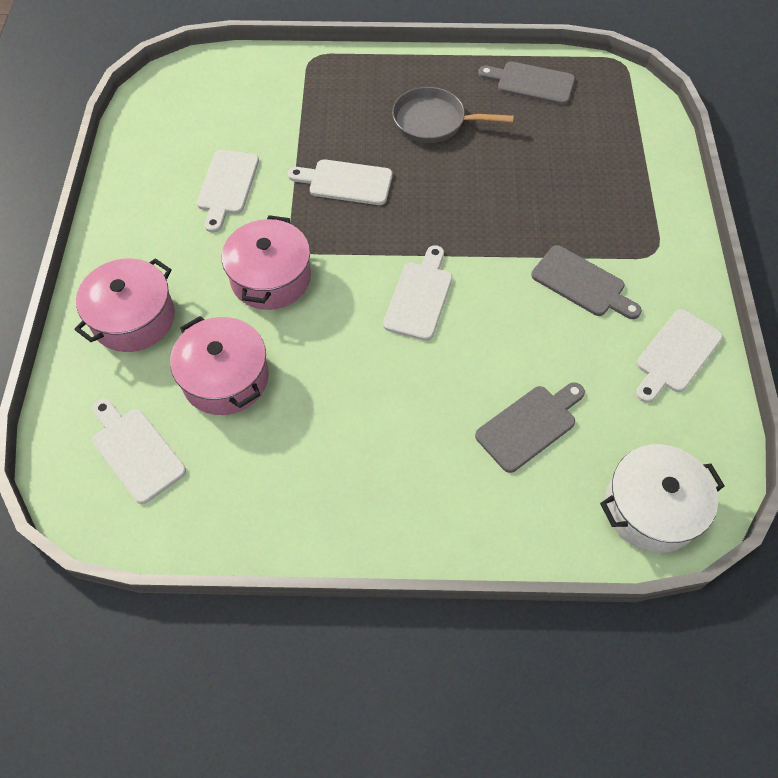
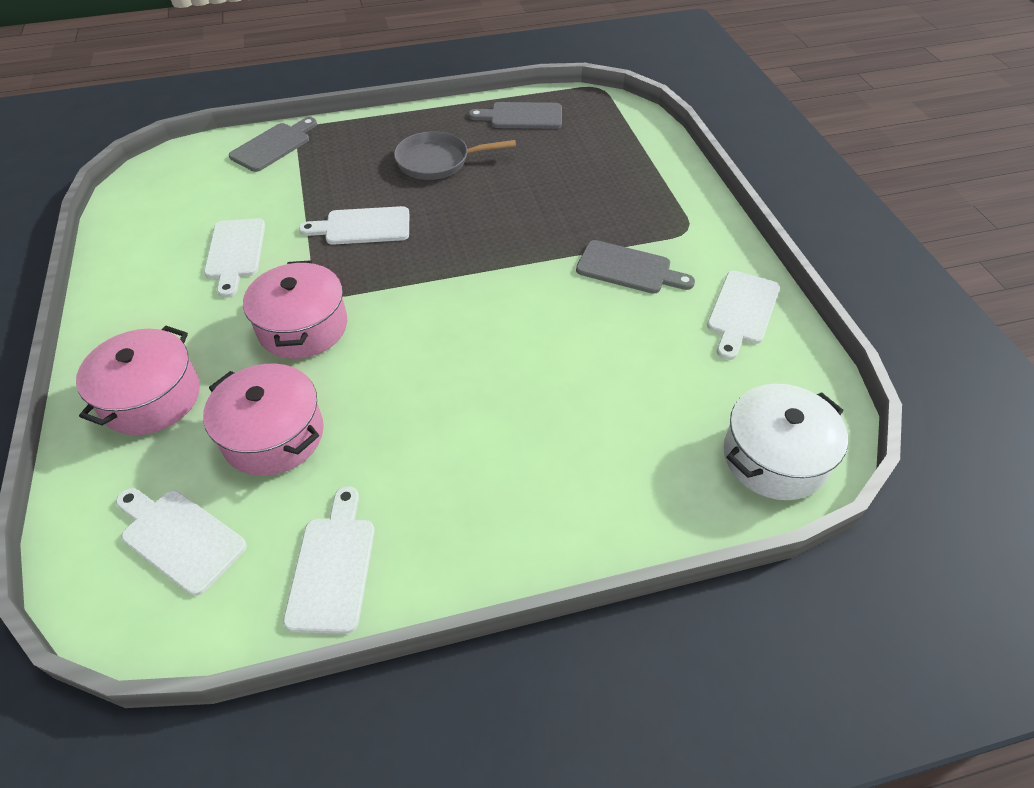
camera: 15 degrees left, 10 degrees down
(419, 297) = (468, 313): white cutting board -> white cutting board (332, 567)
(529, 425) = (621, 407): grey cutting board -> grey cutting board (273, 146)

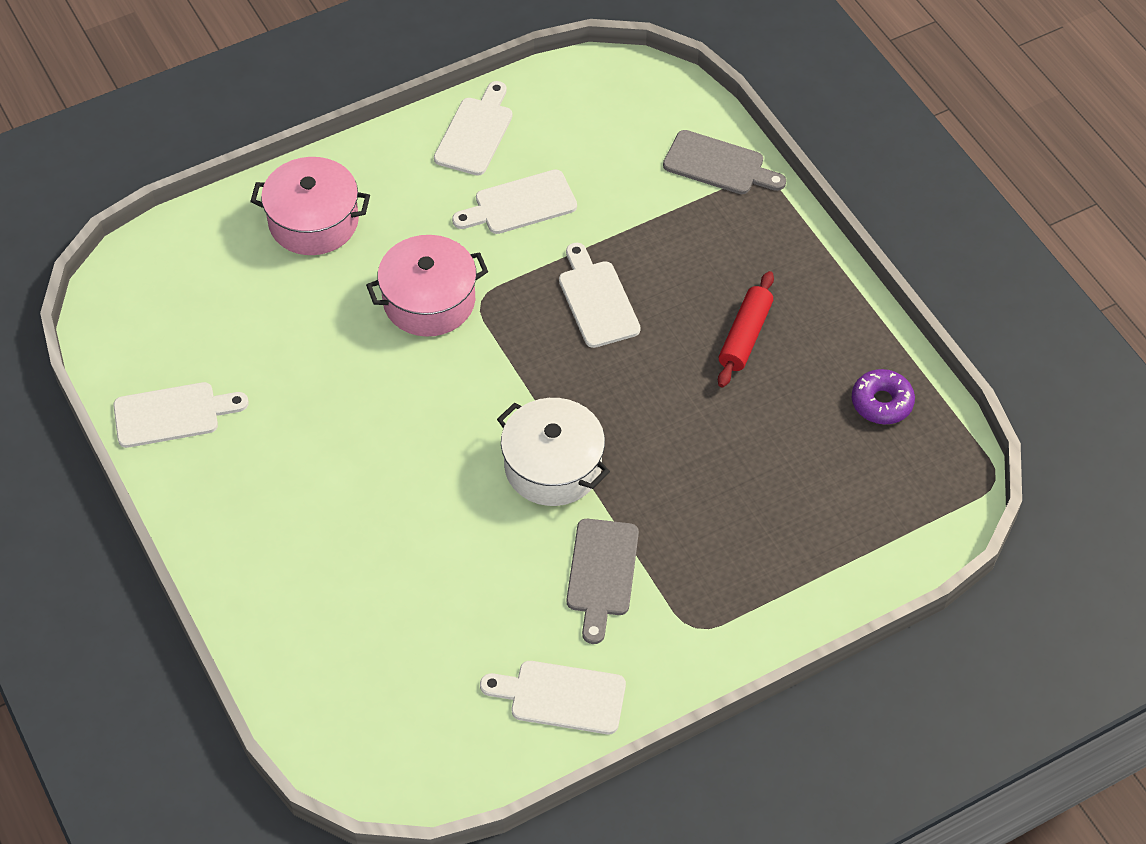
camera: 75 degrees right, 5 degrees up
(179, 538) = (179, 303): white cutting board -> white cutting board (475, 133)
(273, 435) = (292, 326): pink pot -> none
(438, 161) = (745, 336): grey pan -> red rolling pin
(522, 116) = (881, 402): grey cutting board -> purple donut
(774, 457) = (356, 738): white pot -> white pot (553, 466)

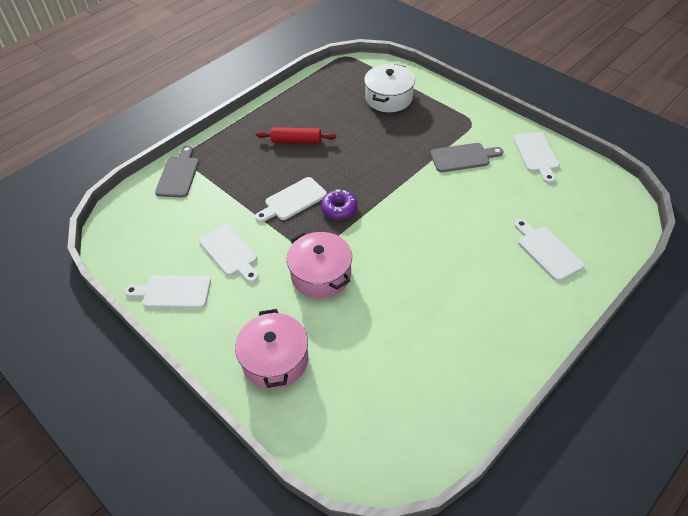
camera: 105 degrees left, 5 degrees down
(172, 414) = (470, 385): white cutting board -> white cutting board (547, 251)
(553, 466) = (411, 190): white pot -> white pot (389, 98)
(881, 402) = (318, 92): purple donut -> purple donut (339, 208)

